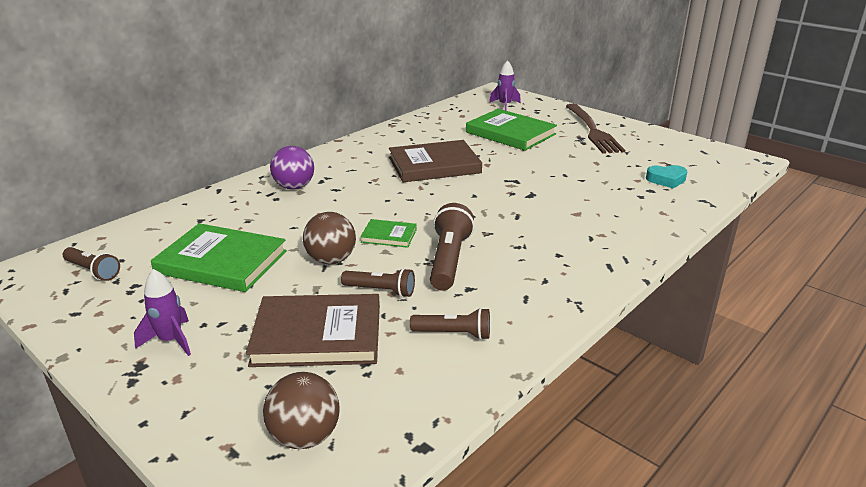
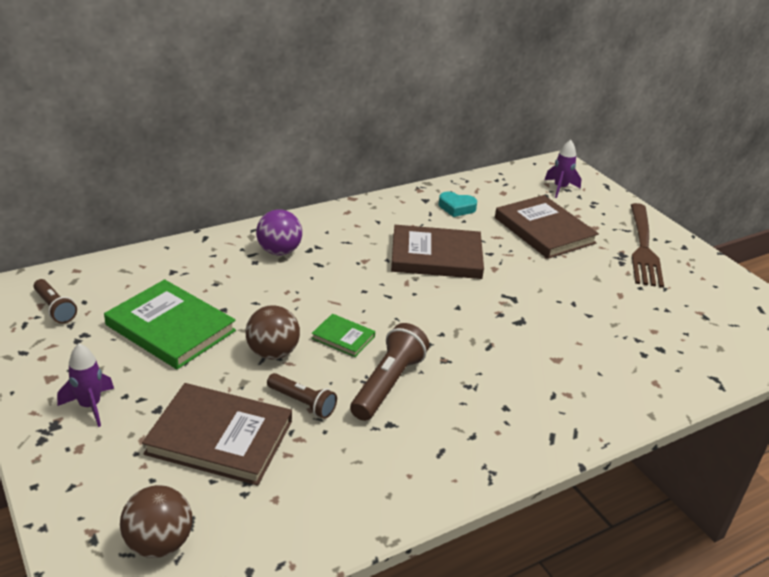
camera: 15 degrees right, 5 degrees up
(453, 334) = (347, 473): brown flashlight -> none
(510, 133) = (544, 230): green book -> brown book
(666, 180) = (688, 339): turquoise heart -> turquoise heart (456, 208)

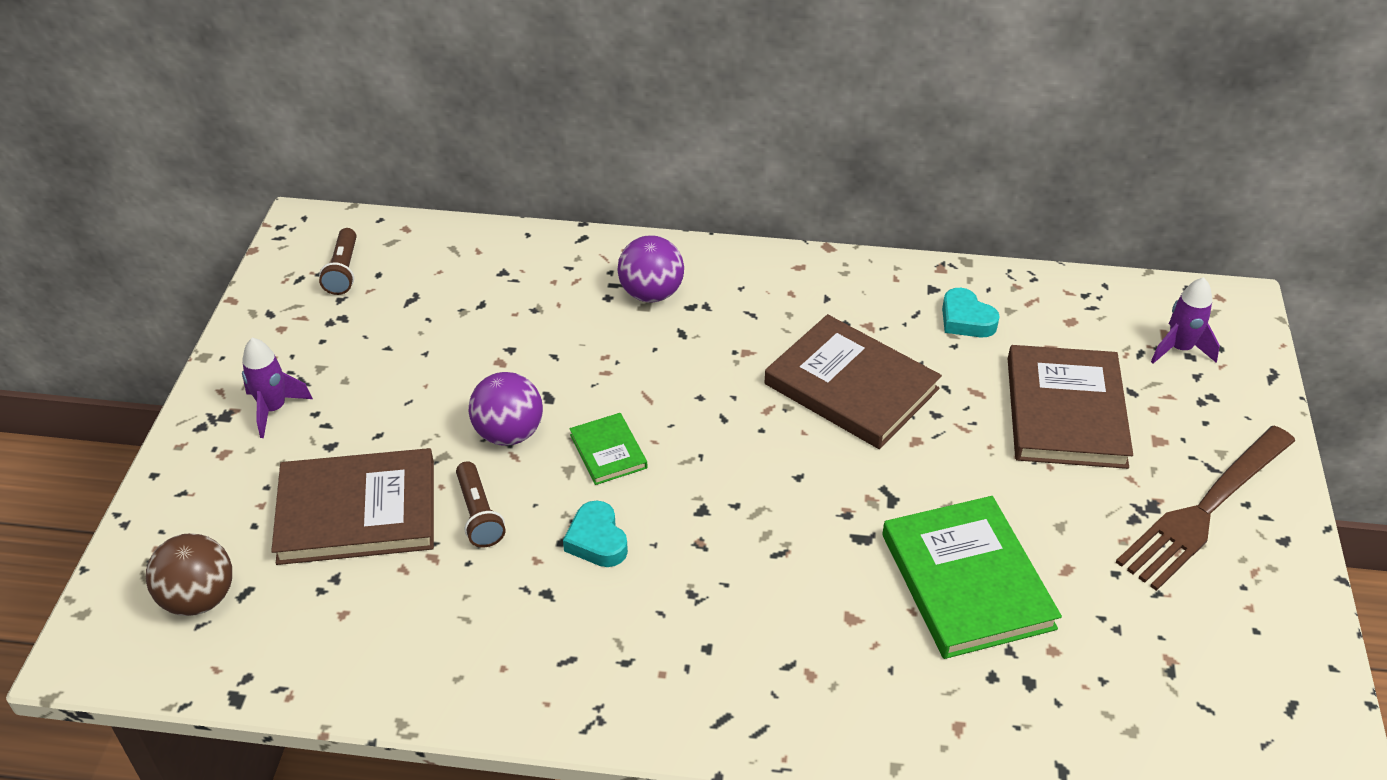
camera: 40 degrees right, 10 degrees up
(171, 328) = (433, 349): green book -> green book (967, 581)
(219, 437) = (357, 512): brown book -> brown book turned 60 degrees counterclockwise
(273, 353) = (509, 433): brown ball -> purple ball
(388, 384) = (597, 540): brown flashlight -> turquoise heart

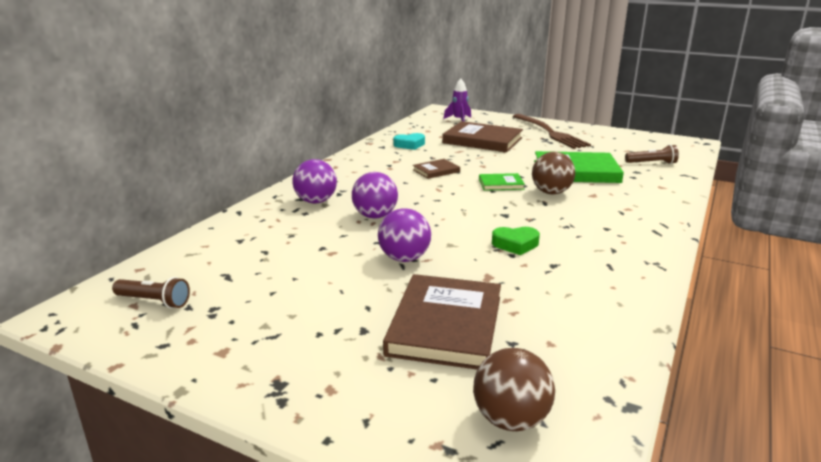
camera: 70 degrees left, 20 degrees down
(274, 409) = (295, 354): purple rocket -> none
(479, 514) = (474, 278): brown flashlight -> brown flashlight (652, 163)
(597, 540) = (515, 244): turquoise heart -> green heart
(608, 451) = (442, 231): green book -> green book (501, 184)
(629, 368) = (375, 216): none -> purple ball
(831, 556) = (551, 192): none -> brown ball
(851, 386) = (436, 171): brown book -> brown book, size x0.50

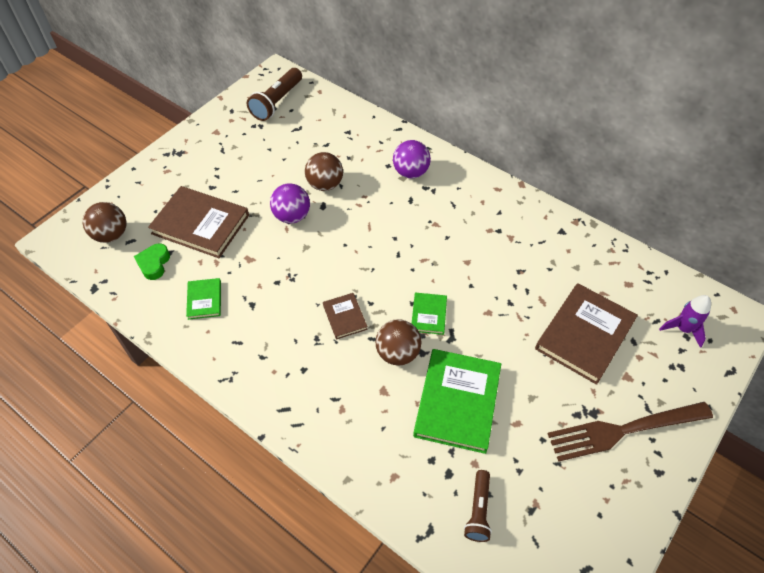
camera: 100 degrees right, 30 degrees up
(154, 301) = (277, 102): brown flashlight -> brown flashlight, size x1.59
(343, 244) = (325, 184): none -> brown ball
(375, 216) = (371, 207): purple ball -> none
(409, 145) = (567, 257): turquoise heart -> none
(436, 171) = (476, 267): brown book -> brown book (345, 317)
(515, 244) = (293, 289): green heart -> green heart (154, 264)
(572, 297) = (204, 300): none -> green book

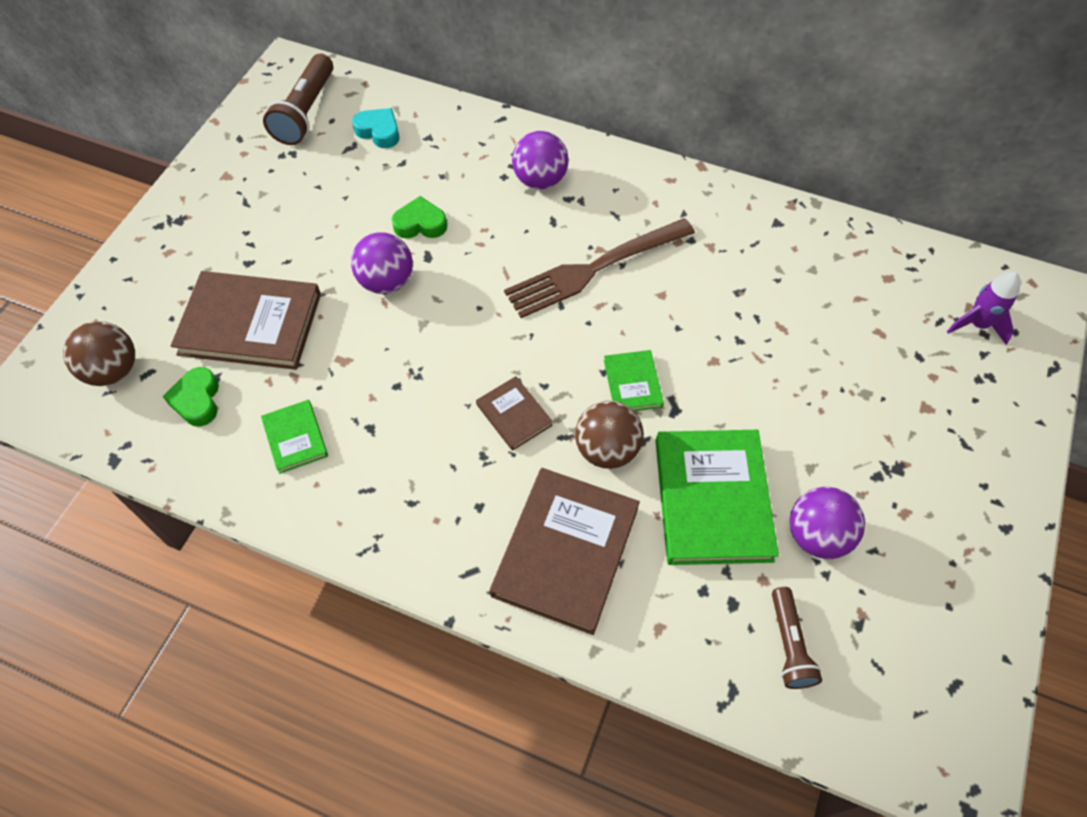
camera: 15 degrees left, 5 degrees up
(318, 122) = (379, 131): none -> turquoise heart
(325, 184) = (420, 224): brown ball -> green heart
(521, 443) = (817, 535): none -> purple ball
(585, 335) = (853, 362): brown book -> brown book (566, 551)
(624, 430) = (944, 482): brown fork -> brown fork (594, 269)

